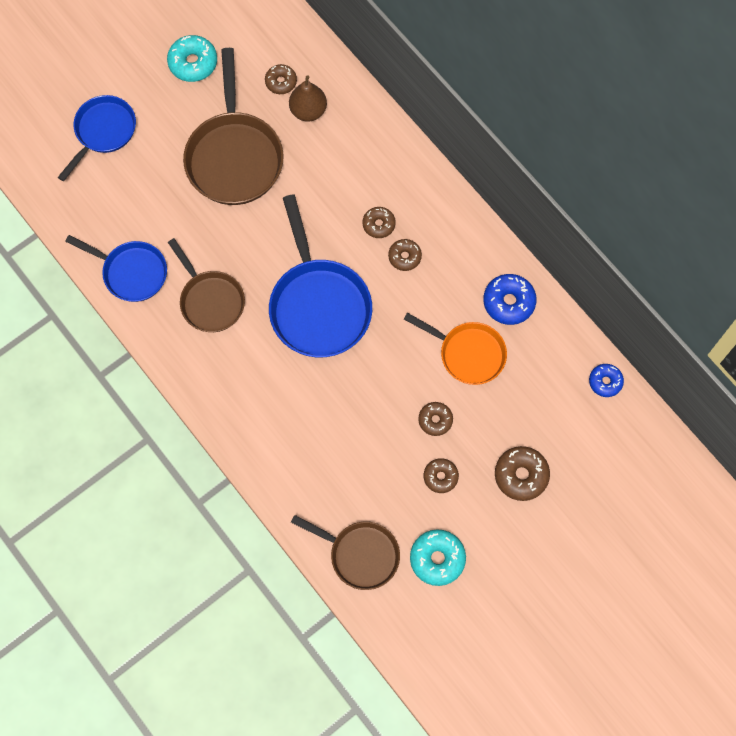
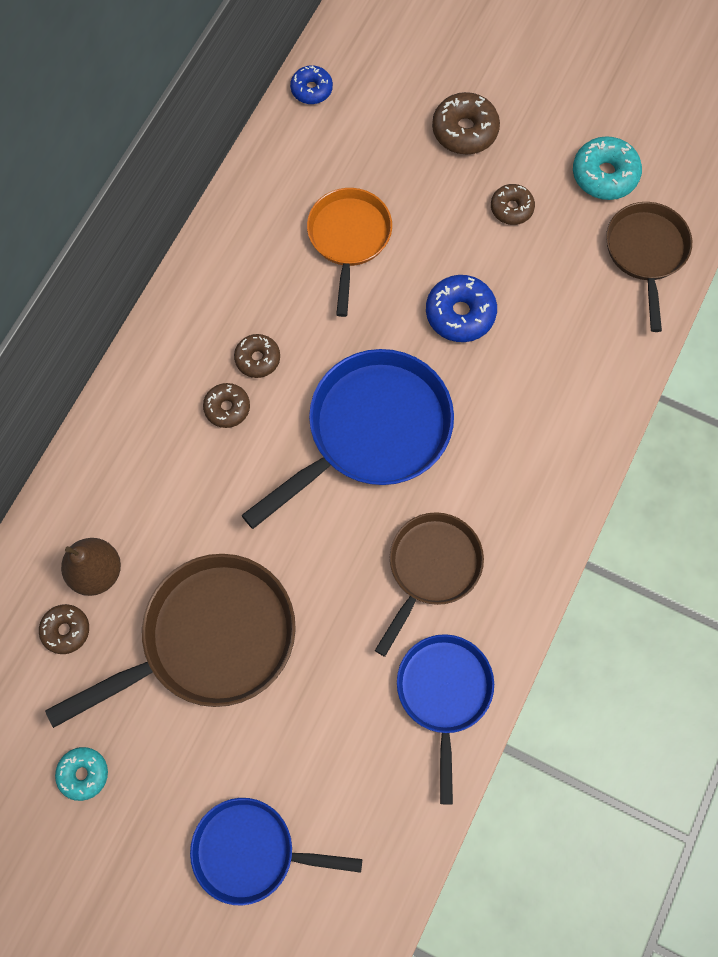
camera: 115 degrees left, 0 degrees up
(193, 63) = (83, 774): turquoise donut -> turquoise donut, size x0.64
(435, 420) = (448, 240): brown donut -> none
(508, 302) = (262, 221): blue donut -> blue donut (460, 314)

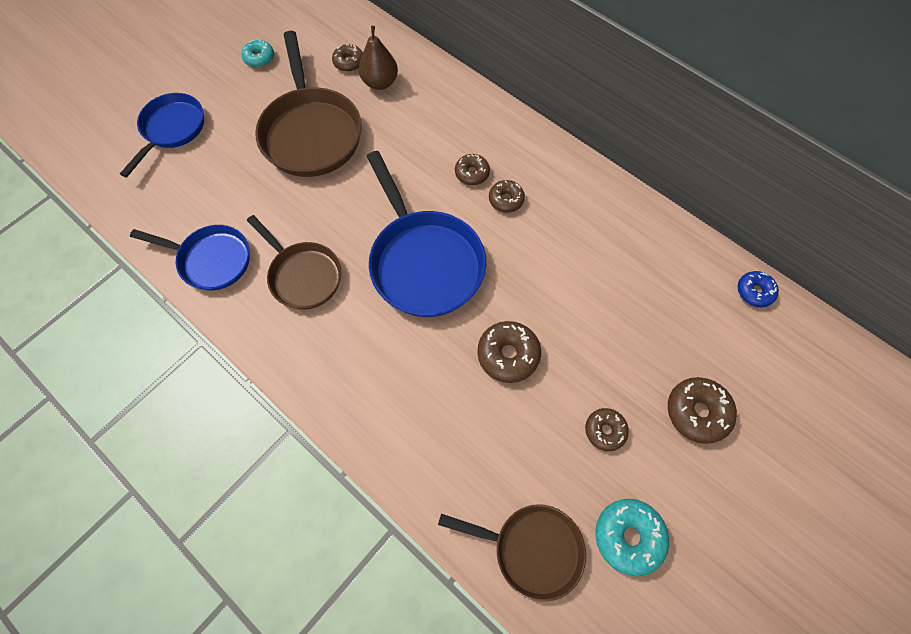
camera: 105 degrees right, 5 degrees down
(349, 238) = (598, 286): orange pan -> none
(460, 314) = (508, 355): blue donut -> brown donut

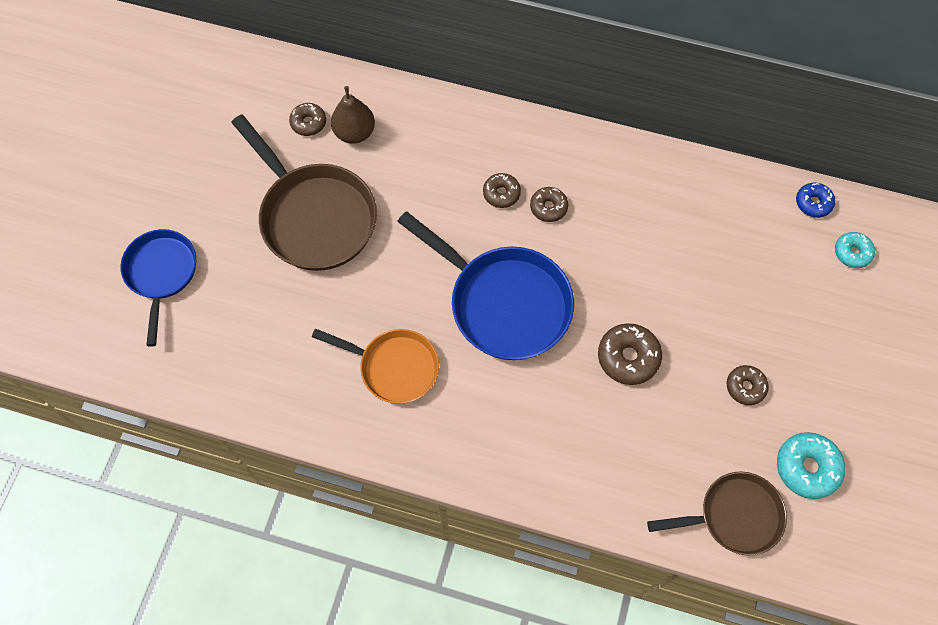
camera: 25 degrees left, 0 degrees up
(211, 260) = (292, 392): blue pan -> none
(259, 58) = (207, 156): turquoise donut -> turquoise donut (852, 253)
(303, 275) = (394, 367): brown pan -> orange pan
(697, 412) = (814, 335): brown donut -> none

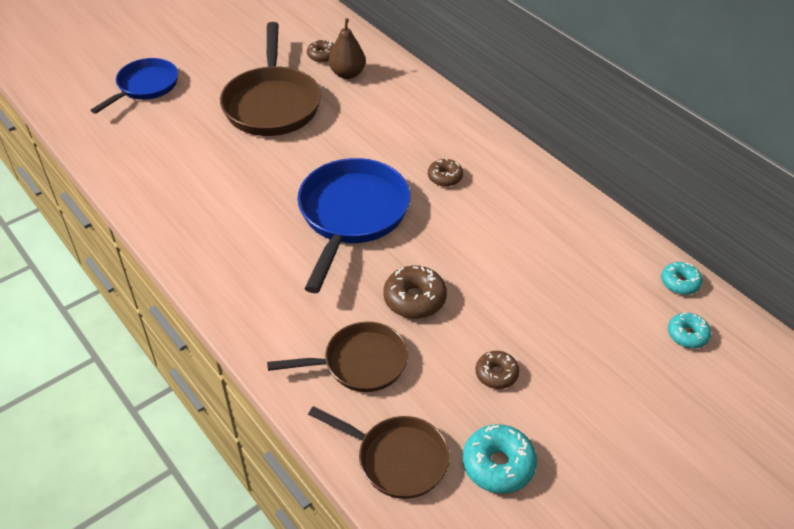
camera: 35 degrees right, 20 degrees down
(394, 367) = (234, 211): orange pan -> none
(501, 193) = (417, 153): brown donut -> none
(503, 303) = (352, 215): blue pan -> blue pan turned 150 degrees counterclockwise
(636, 450) = (360, 363): none -> brown pan
(813, 203) = (680, 283): blue donut -> turquoise donut

